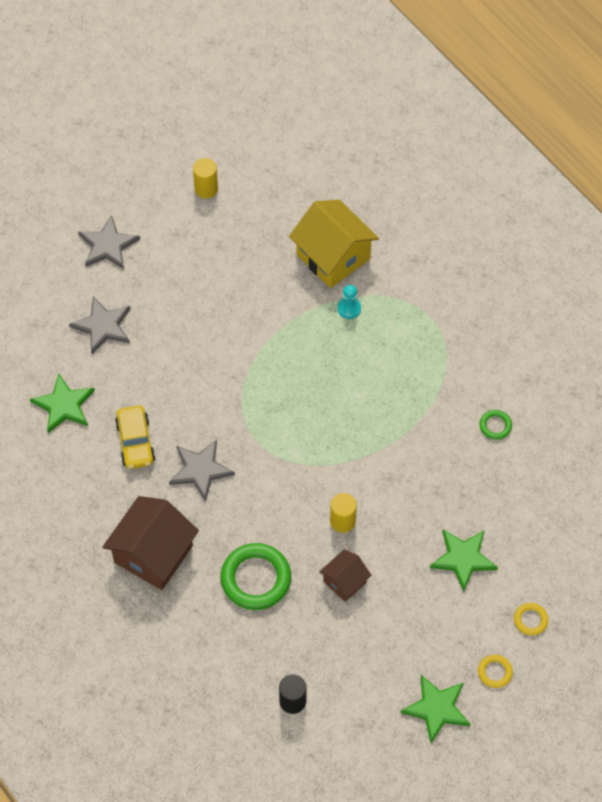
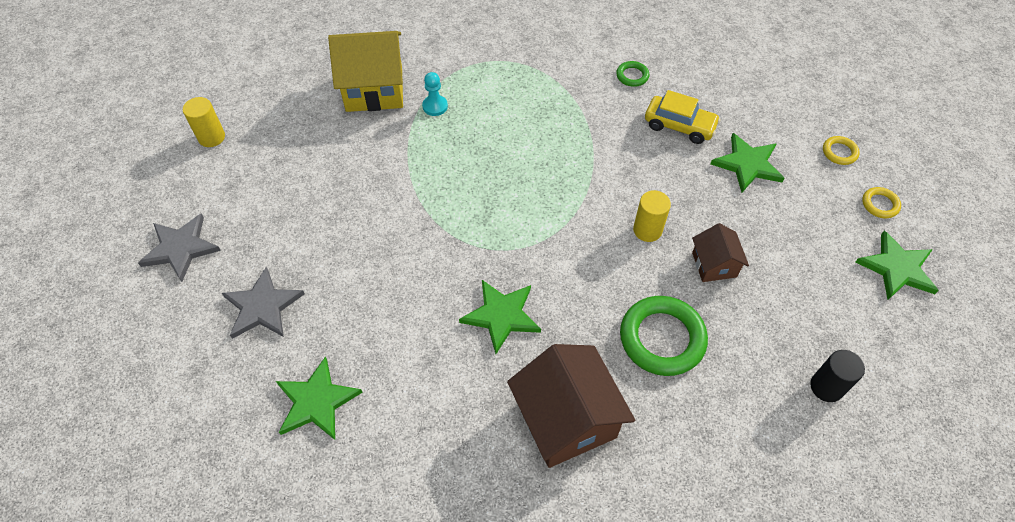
camera: 55 degrees left, 5 degrees down
(135, 442) = (421, 356): yellow car -> yellow car (679, 126)
(200, 470) = (501, 315): grey star -> green star

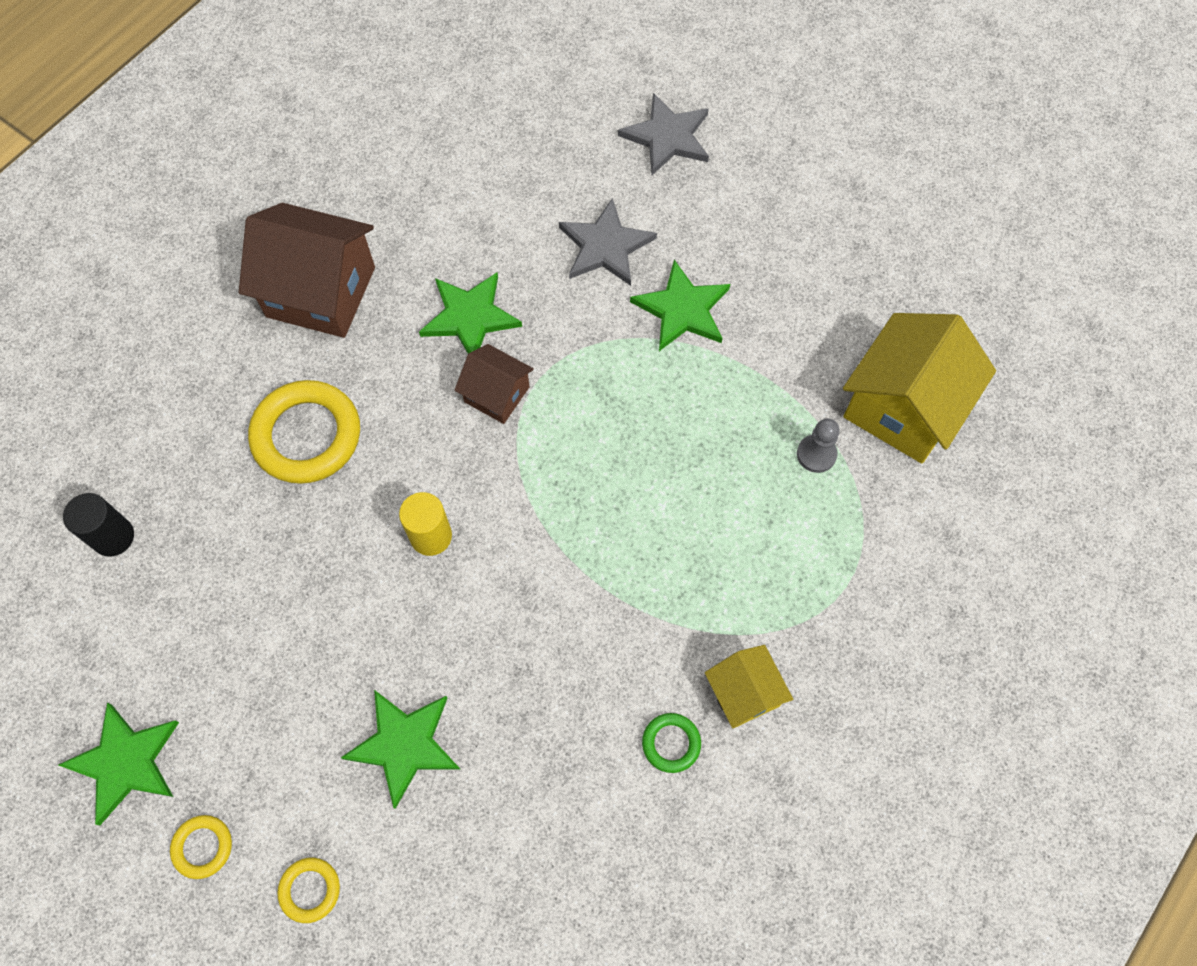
camera: 130 degrees right, 10 degrees up
(181, 248) = (801, 109): grey star -> grey star (605, 246)
(211, 137) = (949, 204): yellow cylinder -> none
(316, 401) = (527, 125): green star -> green star (682, 309)
(435, 106) = (816, 454): turquoise pawn -> grey pawn
(583, 66) = (744, 693): none -> yellow house
(662, 338) = (307, 435): green ring -> yellow ring
(679, 126) = (535, 721): yellow car -> none
(714, 265) = (326, 564): brown house -> brown house (496, 394)

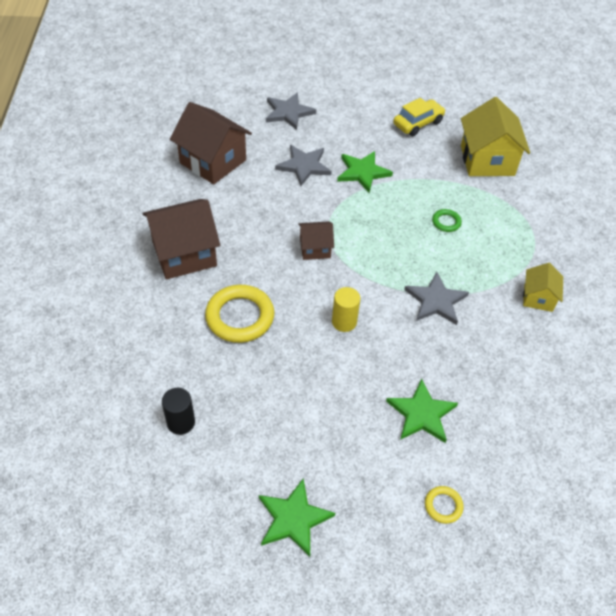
camera: 40 degrees left, 15 degrees down
(203, 847) = (373, 527): yellow ring -> none
(470, 317) = (270, 225): green star -> none
(484, 162) = (213, 161): none -> brown house
(587, 592) = (436, 301): none -> grey star
(671, 743) = (530, 335): green ring -> green ring (446, 222)
(744, 693) = (538, 298): yellow house -> yellow house turned 75 degrees clockwise
(816, 454) = (472, 195): grey pawn -> none
(854, 272) = (418, 123): none -> yellow car

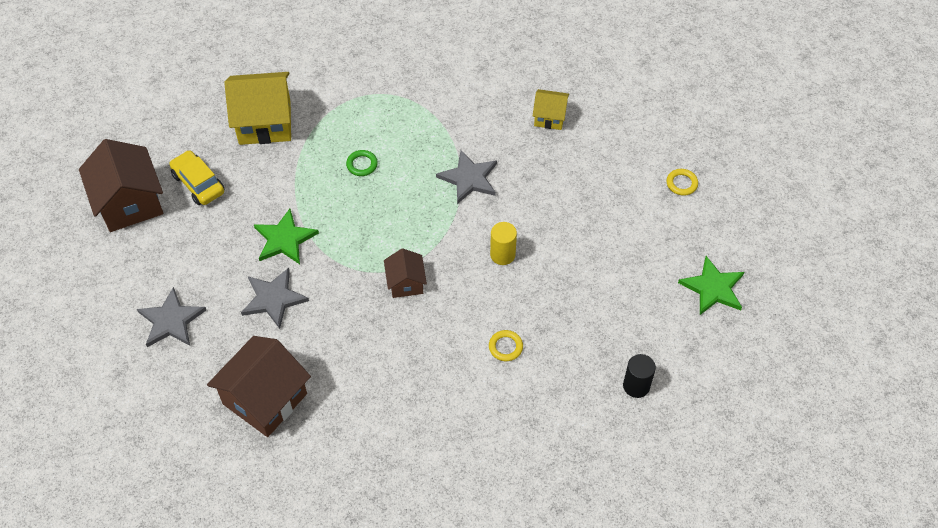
camera: 90 degrees left, 5 degrees up
(184, 254) = (421, 411): brown house -> brown house (129, 203)
(240, 317) = (505, 347): yellow ring -> yellow ring, size x0.48
(421, 414) = (598, 195): green star -> none
(538, 298) = (458, 99): yellow house -> yellow house (549, 117)

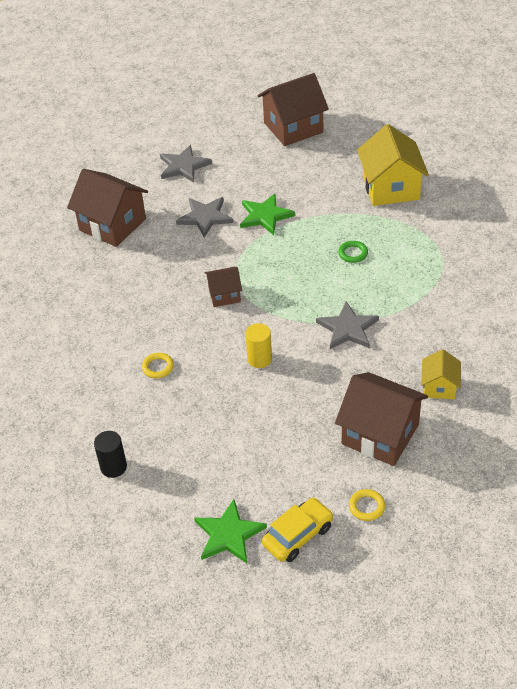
camera: 90 degrees right, 10 degrees down
(198, 183) = (317, 160): yellow car -> yellow car (298, 535)
(603, 166) = (380, 434): none -> brown house

